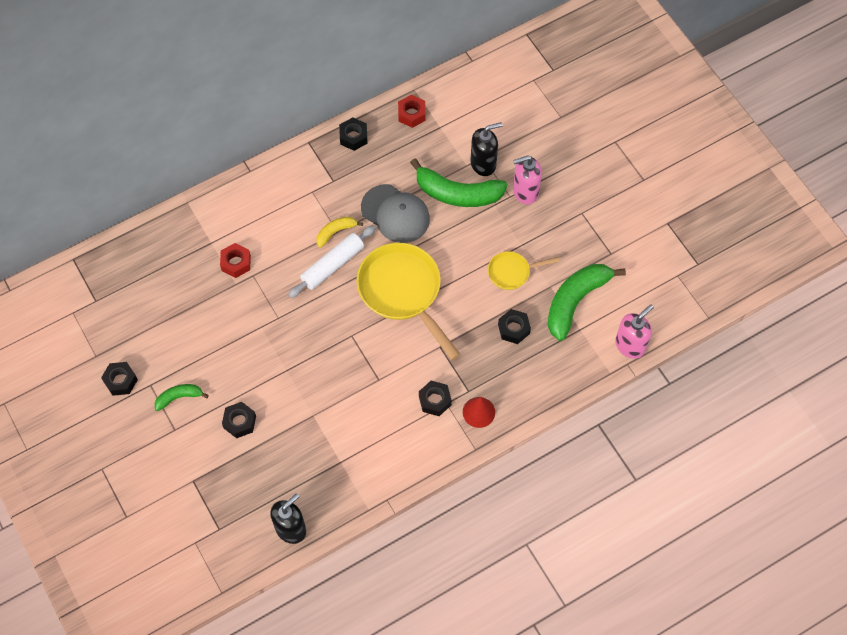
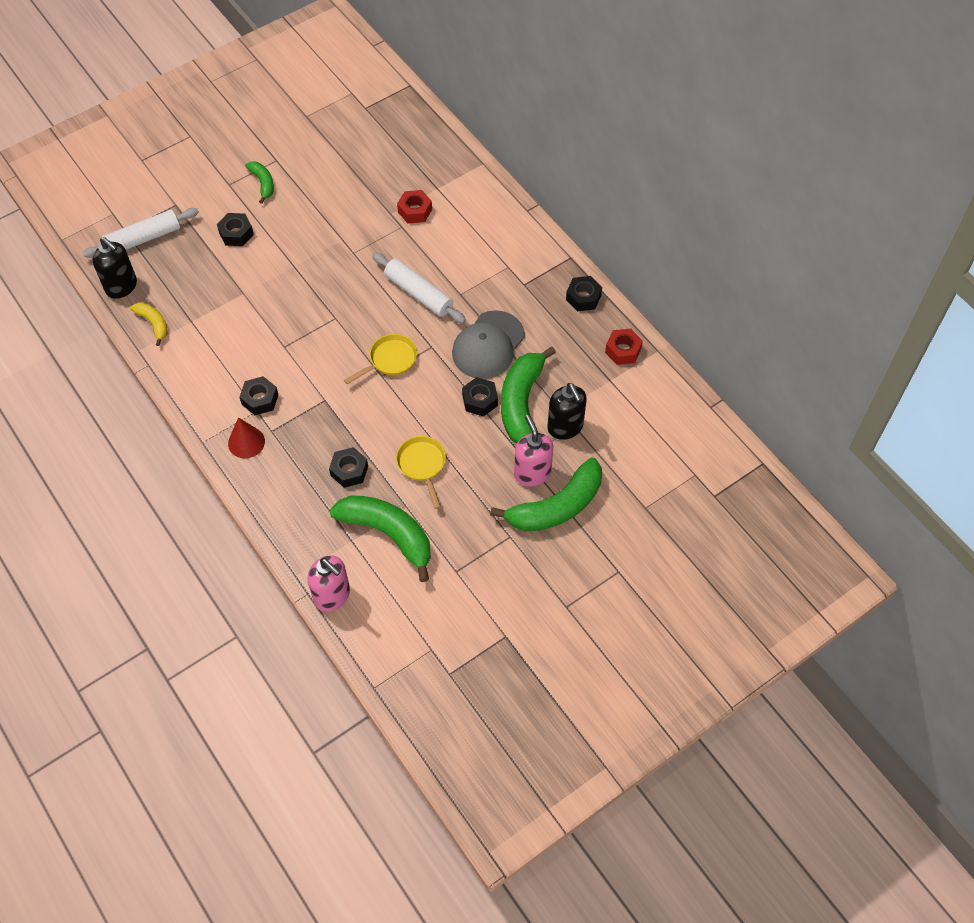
camera: 85 degrees right, 5 degrees down
(120, 381) = (280, 137): black nut -> black nut (480, 400)
(233, 510) = (143, 239): none -> white rolling pin
(335, 232) = (459, 292): yellow banana -> yellow banana (153, 323)
(403, 292) = (390, 360): yellow pan -> yellow pan, size x0.51
(556, 177) = (556, 506): none -> green banana

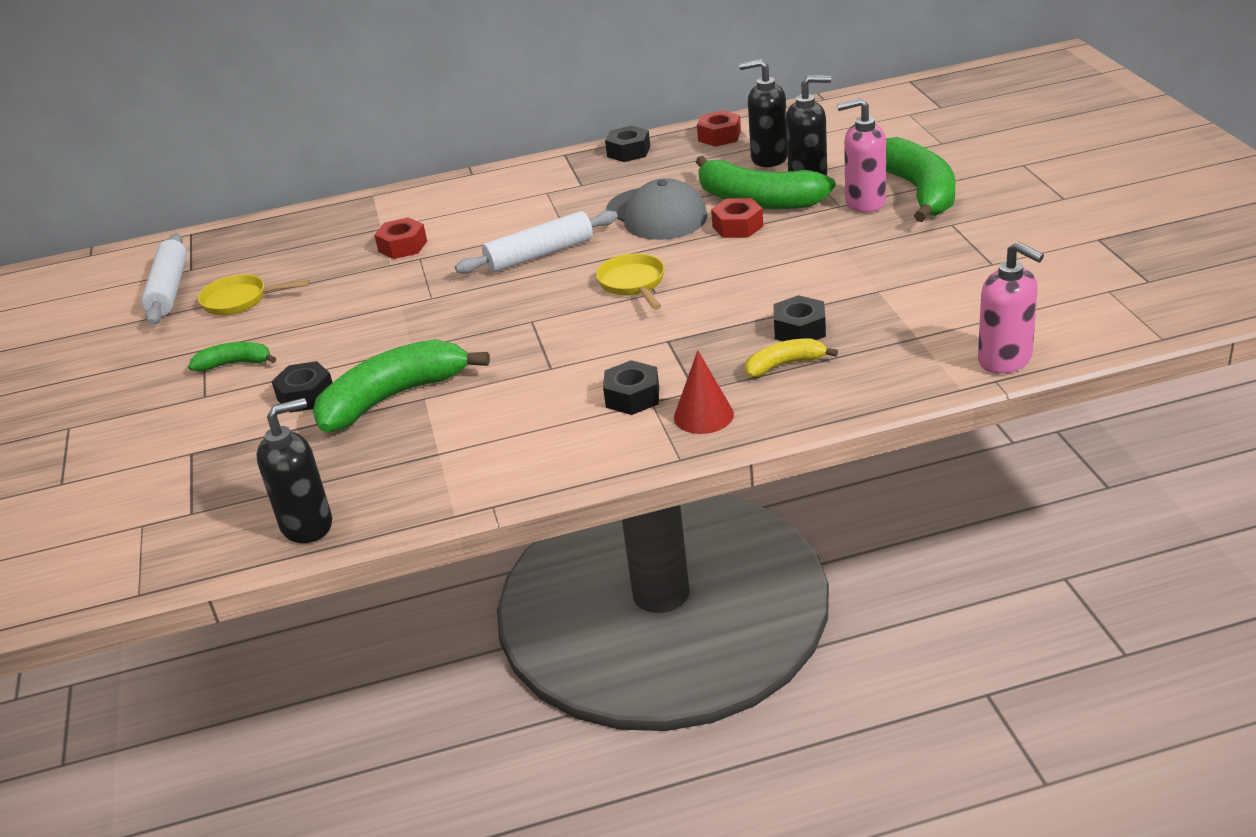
camera: 65 degrees left, 25 degrees down
(143, 239) = (228, 492): white rolling pin -> white rolling pin (169, 289)
(153, 323) = (412, 494): yellow banana -> yellow banana (784, 365)
(332, 596) = (1005, 360): pink soap dispenser -> pink soap dispenser turned 75 degrees clockwise
(388, 534) = (917, 307): green banana -> green banana (393, 398)
(422, 465) = (817, 274): yellow pan -> yellow pan (240, 300)
(480, 400) = (737, 226): black nut -> red nut
(592, 393) = (769, 158): none -> black soap dispenser

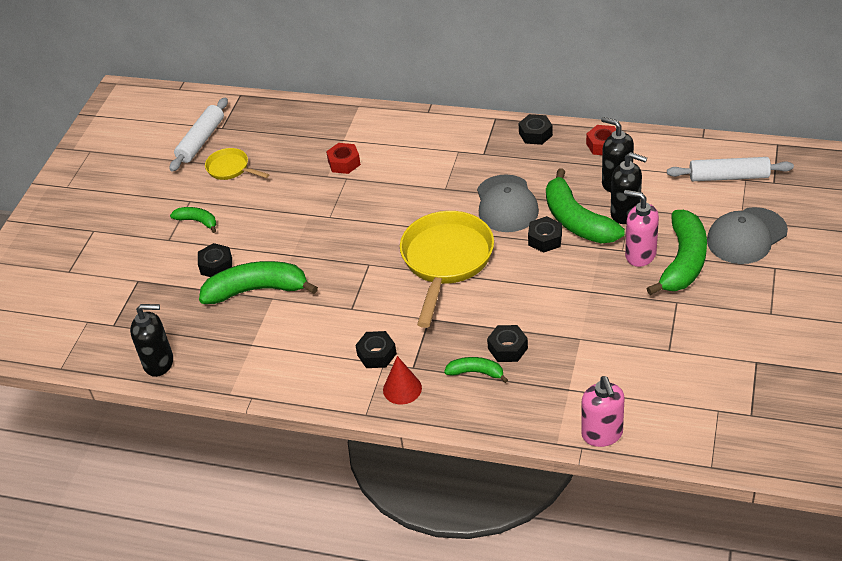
camera: 30 degrees right, 10 degrees up
(539, 254) = (413, 208): white rolling pin -> white rolling pin (728, 176)
(633, 284) = (446, 261): yellow pan -> yellow pan, size x1.98
(737, 226) = (545, 239): red nut -> black nut
(784, 365) = (476, 372): yellow banana -> green banana
(963, 152) = (746, 236): none -> grey cap

